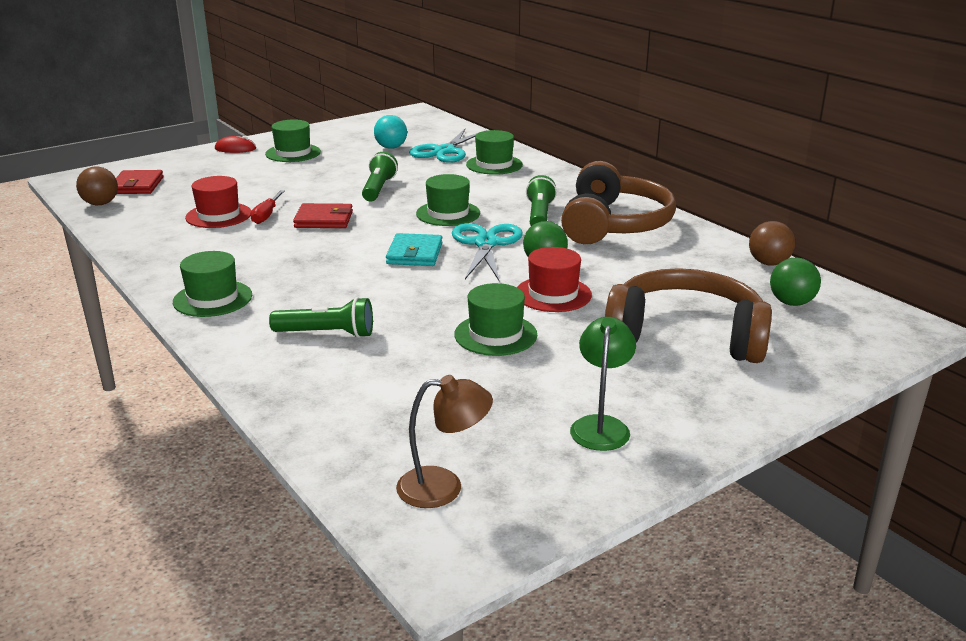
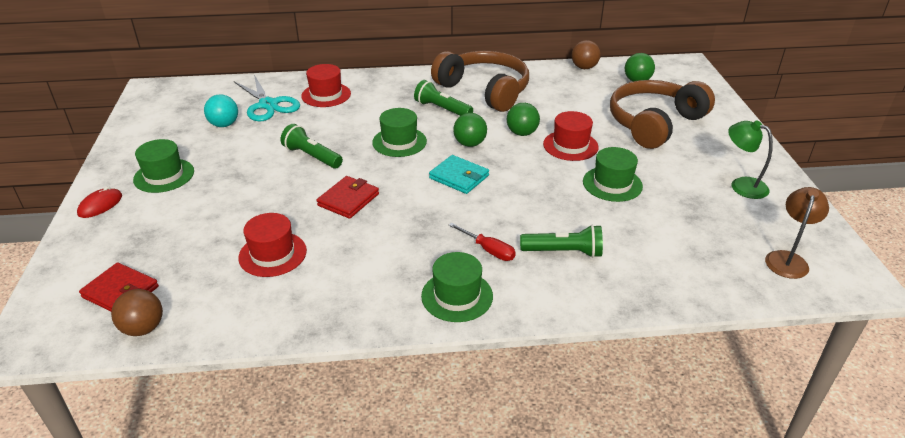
camera: 60 degrees left, 10 degrees up
(266, 215) = (304, 227): red screwdriver -> red screwdriver (488, 250)
(327, 334) = (564, 252): green flashlight -> green flashlight turned 60 degrees clockwise
(486, 244) = (470, 144): turquoise scissors -> green ball
(494, 165) = (326, 95): green hat -> red hat

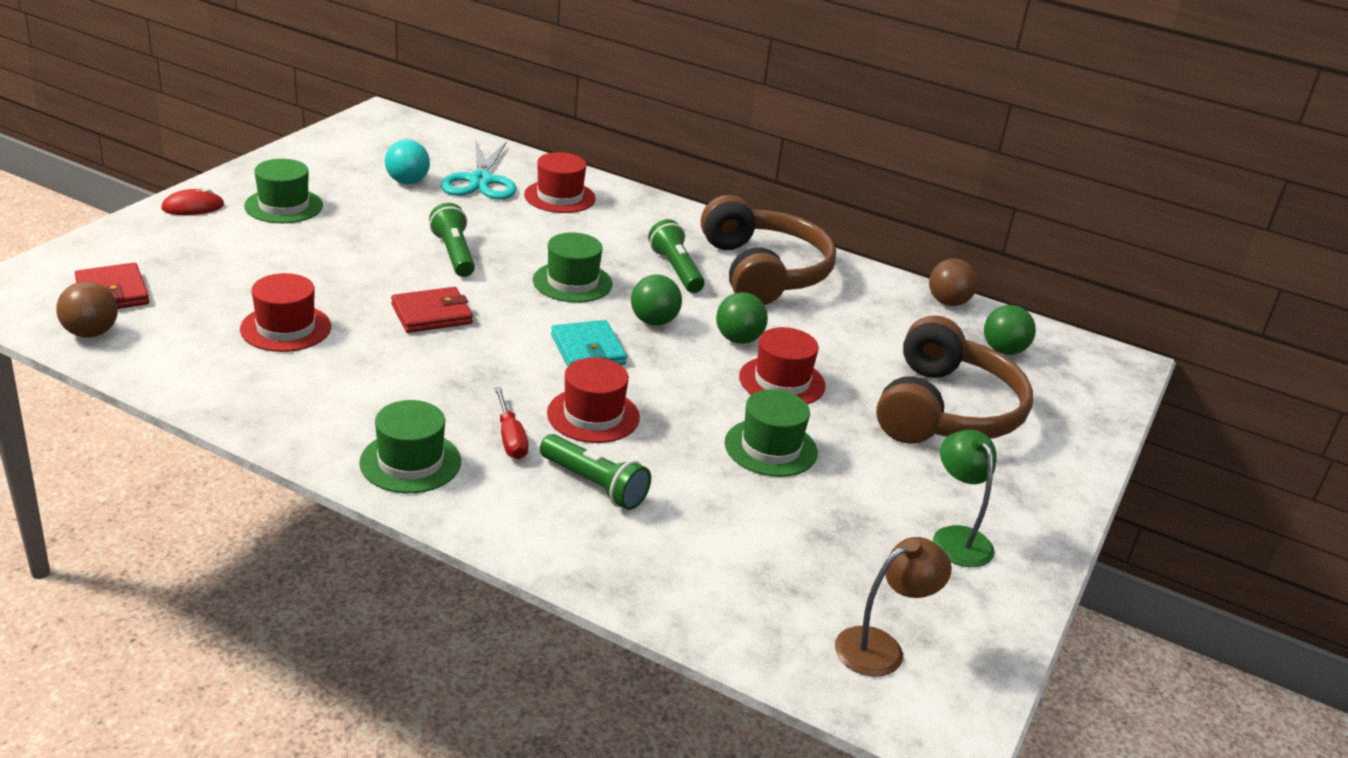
camera: 30 degrees right, 5 degrees down
(511, 213) = (593, 415): none -> red hat
(654, 123) = (945, 410): brown headphones -> brown headphones turned 120 degrees clockwise

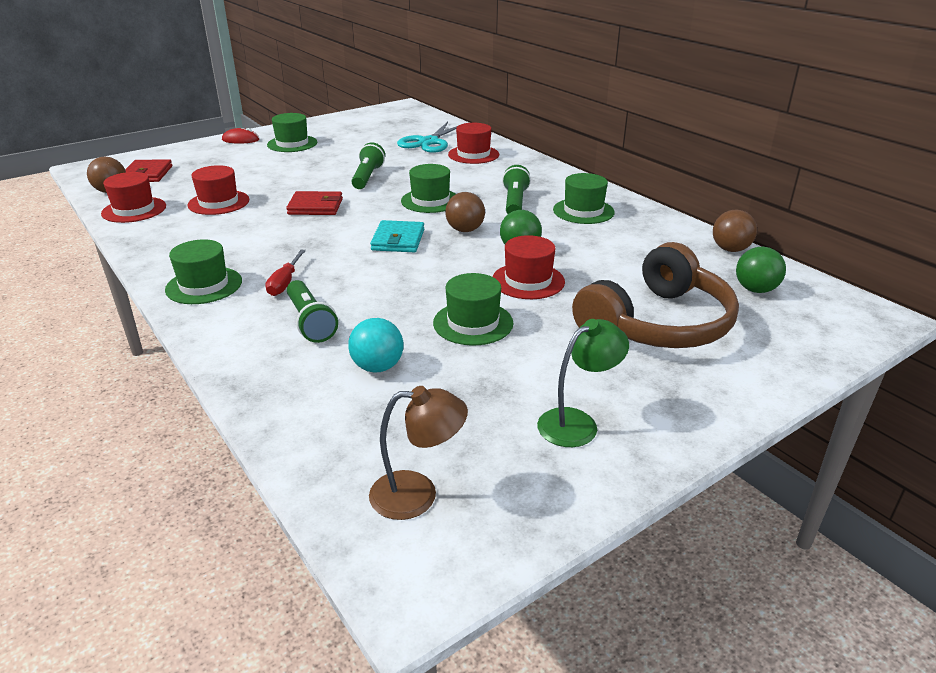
camera: 30 degrees right, 0 degrees up
(407, 182) = (381, 139): turquoise ball -> turquoise ball (377, 367)
(593, 415) = (358, 279): red hat -> red hat (134, 210)
(654, 321) = (465, 230): green ball -> brown ball
(763, 272) = (583, 211): brown headphones -> green hat
(957, 538) = (577, 422): green lamp -> green lamp turned 45 degrees clockwise

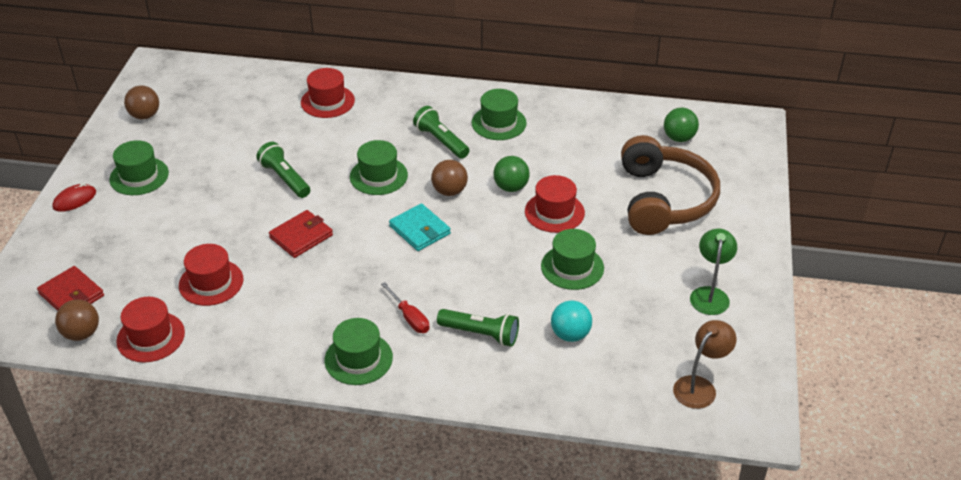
camera: 45 degrees left, 10 degrees up
(429, 142) = (264, 105): turquoise scissors -> none
(730, 249) = (628, 109): brown ball -> brown ball (145, 115)

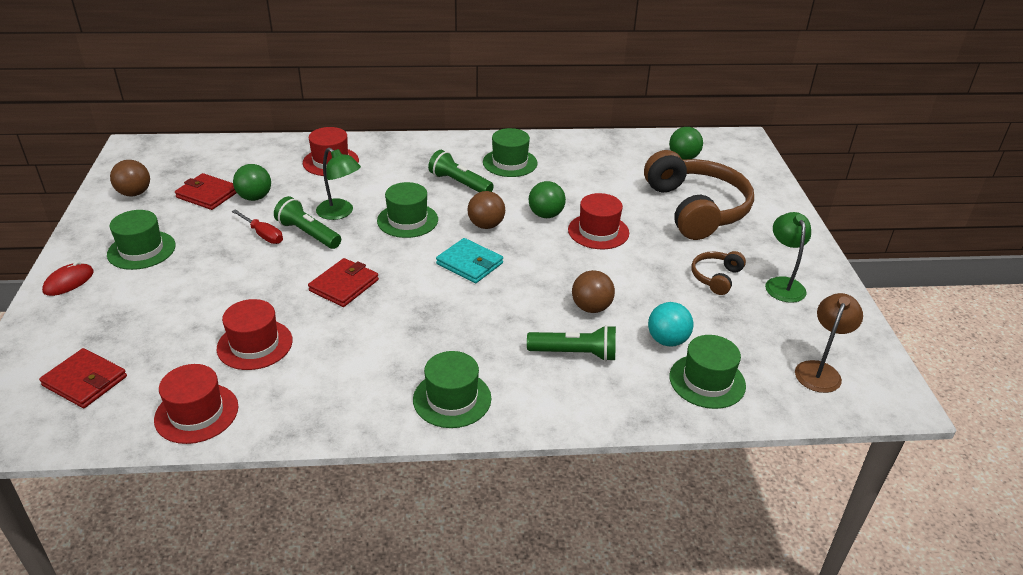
camera: 15 degrees left, 5 degrees down
(82, 333) = (107, 422): brown ball -> brown ball (591, 308)
(207, 125) = (208, 194): none -> red wallet
(248, 133) = (255, 197): none -> green ball
(320, 160) = (340, 213): none -> green lamp
(410, 318) = (492, 348): red screwdriver -> red screwdriver (263, 235)
(572, 267) = (639, 277): green hat -> green hat (707, 381)
(647, 278) = (716, 277): none -> brown headphones

